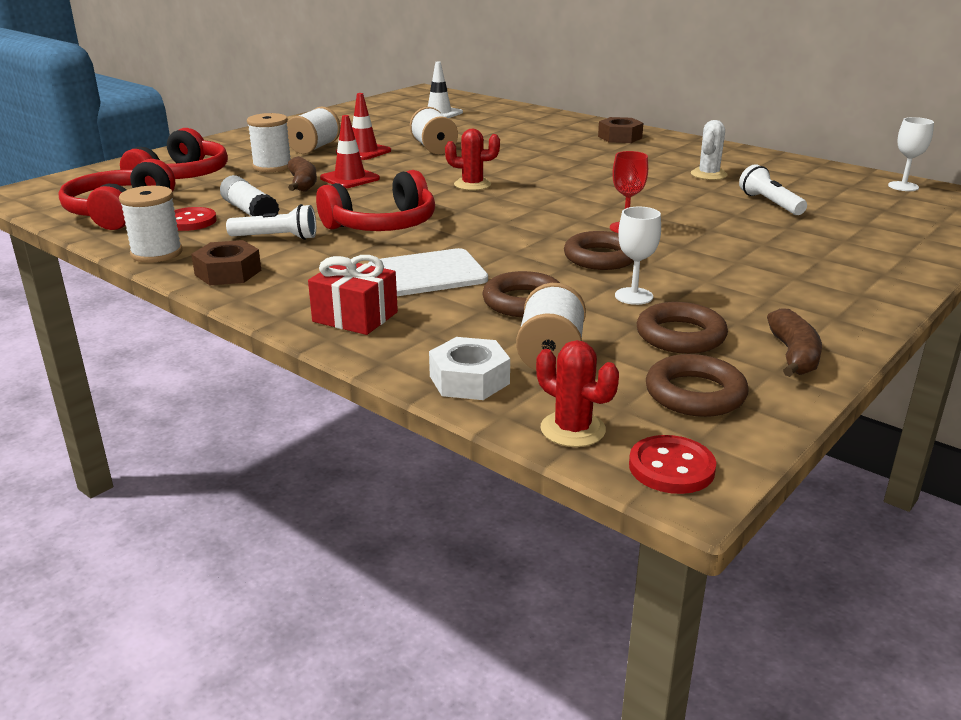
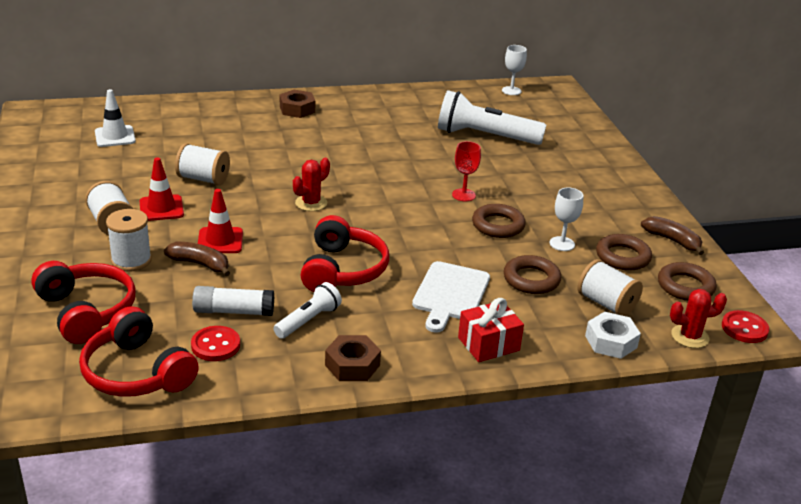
camera: 55 degrees left, 5 degrees up
(156, 253) = (269, 384): white spool -> none
(708, 174) = (413, 125): white cactus -> none
(770, 203) = (485, 136): white flashlight -> white flashlight, size x1.86

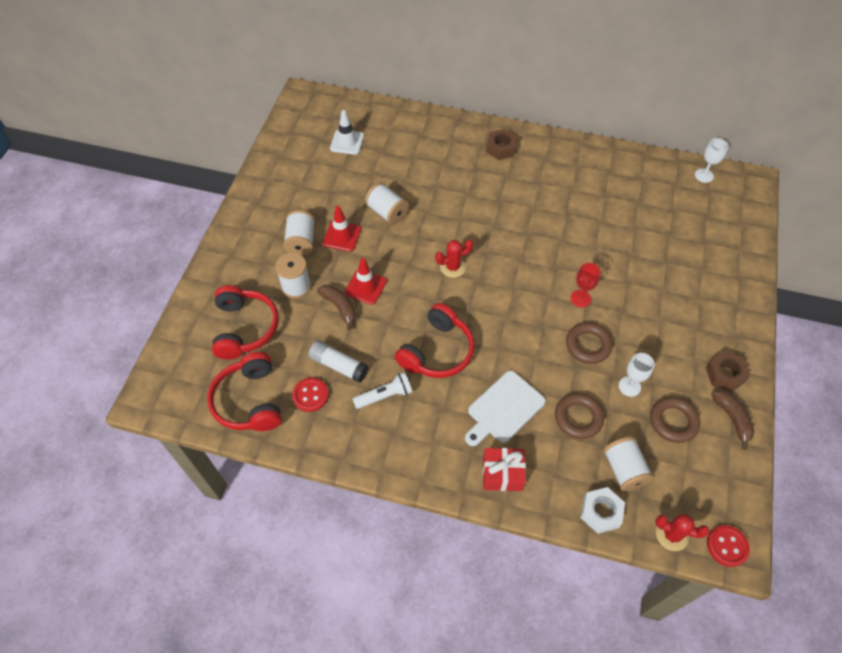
camera: 30 degrees right, 25 degrees up
(352, 365) = (391, 453): brown nut -> brown nut (725, 374)
(485, 136) = (642, 230): white flashlight -> none
(685, 286) = (707, 477): brown ring -> none

